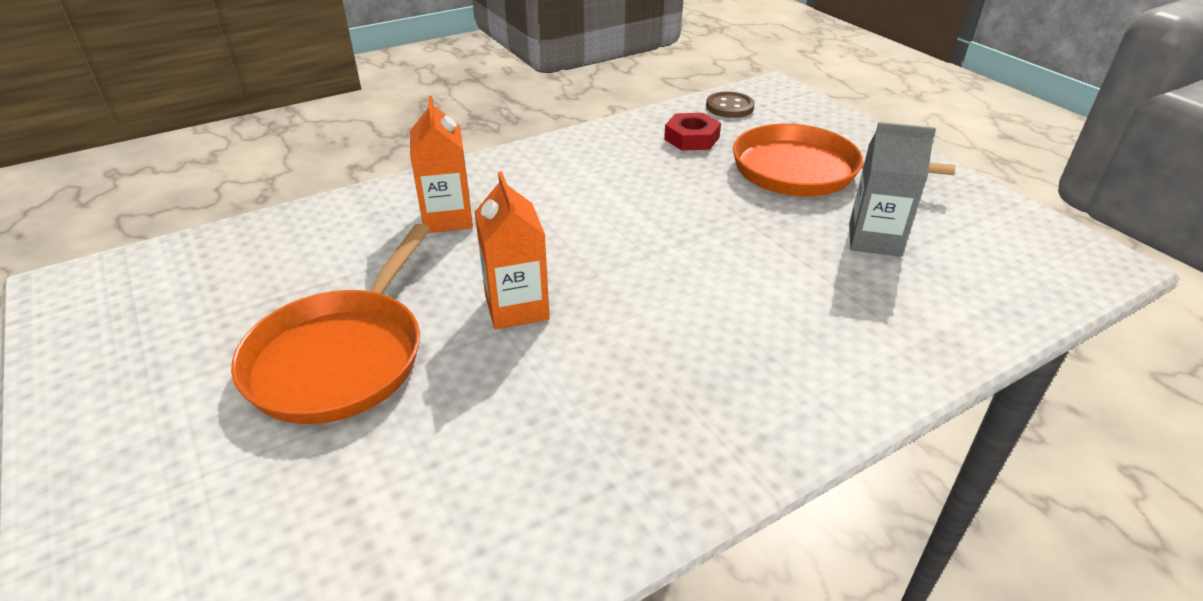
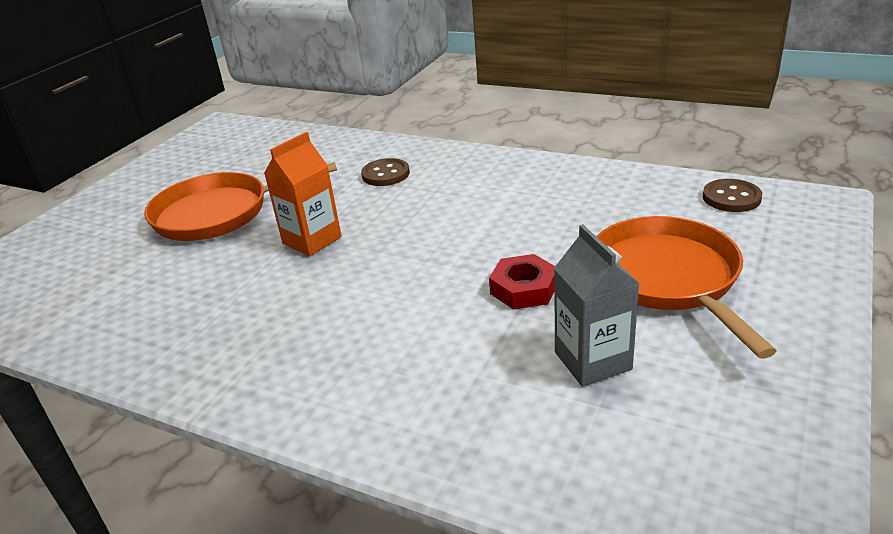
camera: 60 degrees right, 5 degrees down
(447, 218) = (385, 174): orange carton -> brown button
(691, 138) = (637, 205): red nut -> red nut (524, 289)

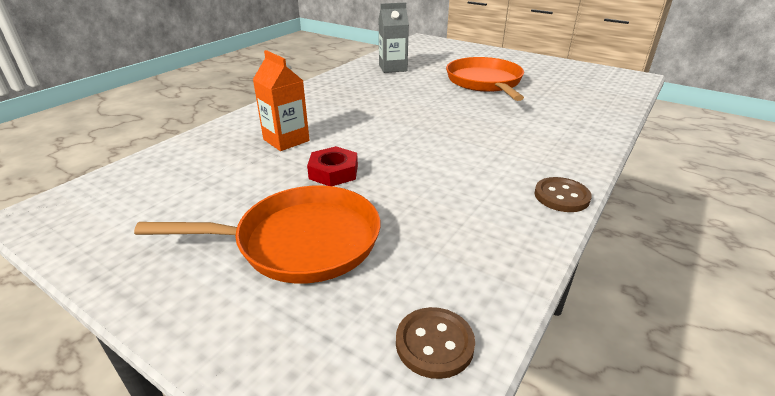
camera: 95 degrees right, 0 degrees up
(312, 240) = (438, 107): orange carton -> orange carton (286, 140)
(385, 174) = (536, 132): brown button -> brown button (561, 196)
(592, 361) = (236, 186): grey carton -> grey carton (393, 68)

